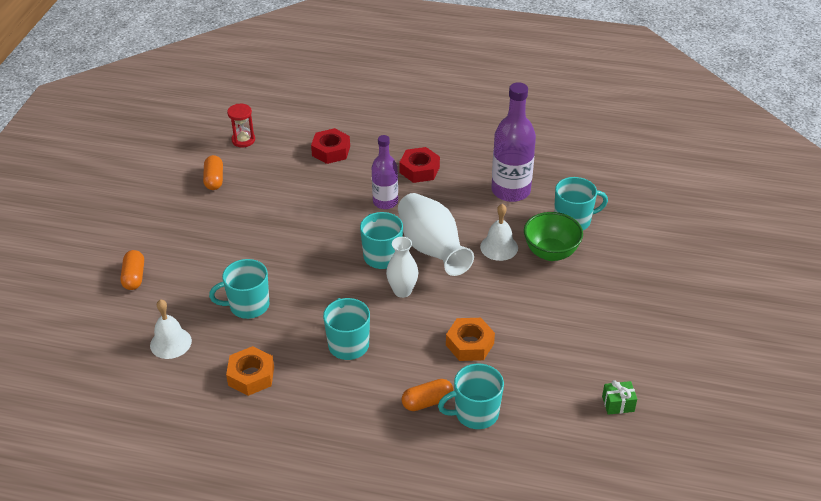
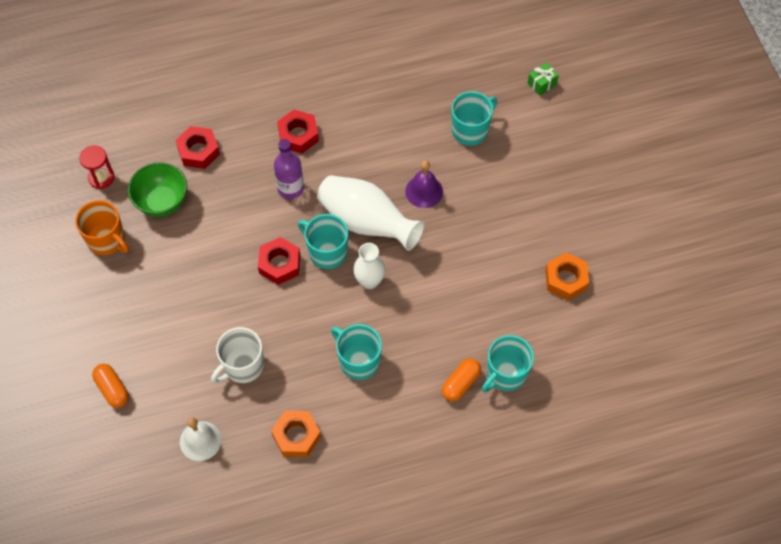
camera: 30 degrees left, 20 degrees up
(214, 179) = (107, 240): orange capsule -> orange mug
(248, 305) = (242, 366): turquoise mug -> white mug
(335, 248) = (279, 264): none -> red nut
(469, 344) = (460, 308): orange nut -> orange nut (566, 279)
(499, 247) = (424, 191): white bell -> purple bell
(510, 191) = (396, 121): purple bottle -> none
(551, 253) = (471, 176): green bowl -> green bowl (162, 202)
(618, 404) = (610, 306): green gift -> green gift (542, 84)

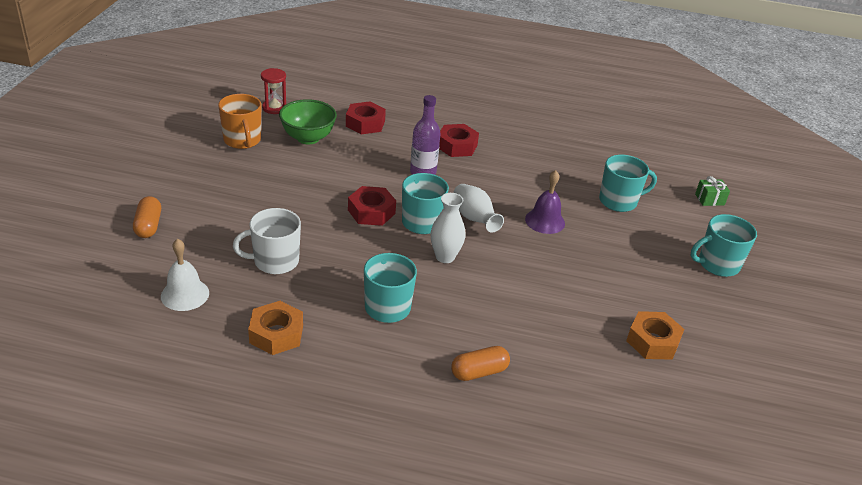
camera: 25 degrees right, 25 degrees down
(367, 222) = (474, 219): white vase -> white vase, size x0.59
(505, 374) = (534, 387): turquoise mug -> turquoise mug (717, 264)

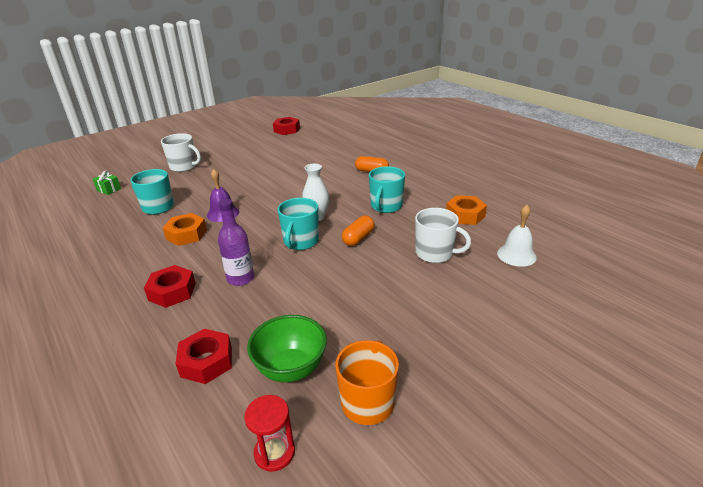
camera: 135 degrees left, 5 degrees down
(148, 226) = (531, 323): orange capsule -> orange capsule (358, 238)
(371, 212) = (326, 262): red nut -> red nut (286, 130)
(474, 219) = (263, 230): white vase -> none
(652, 341) = (276, 156): orange nut -> orange nut (186, 234)
(717, 264) = (184, 167): turquoise mug -> white mug

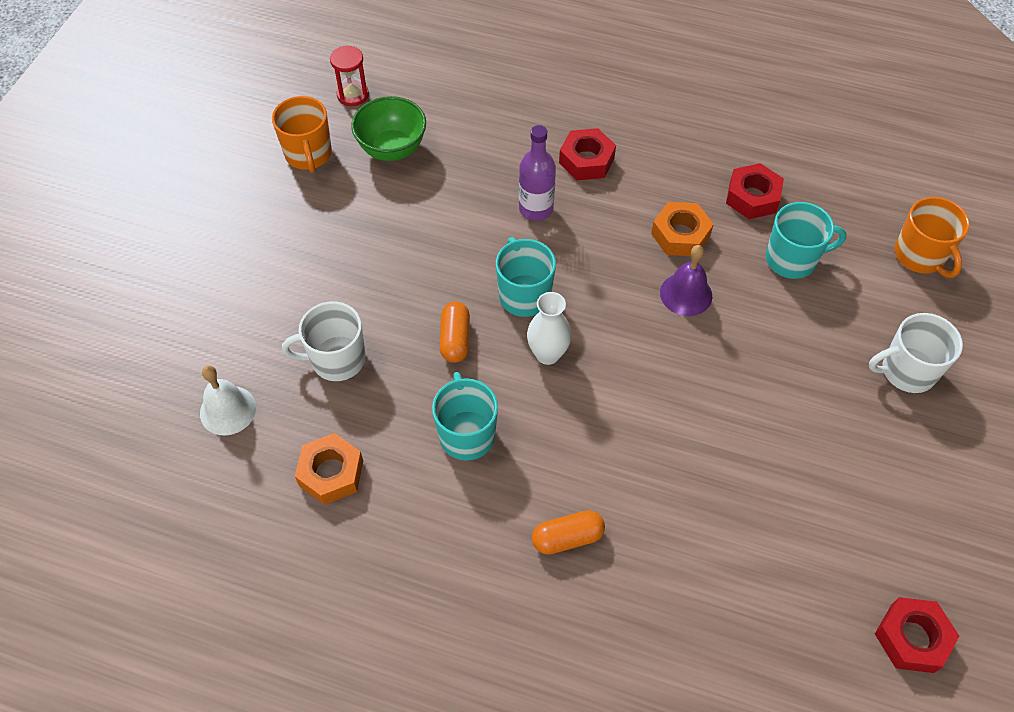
camera: 145 degrees right, 25 degrees up
(109, 190) = (920, 256): green gift -> orange mug
(206, 362) = (469, 121): red nut -> red nut (752, 197)

